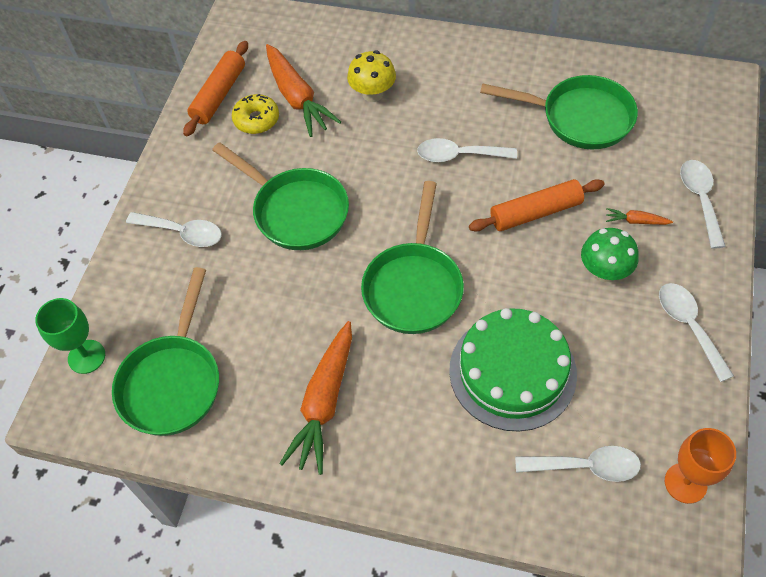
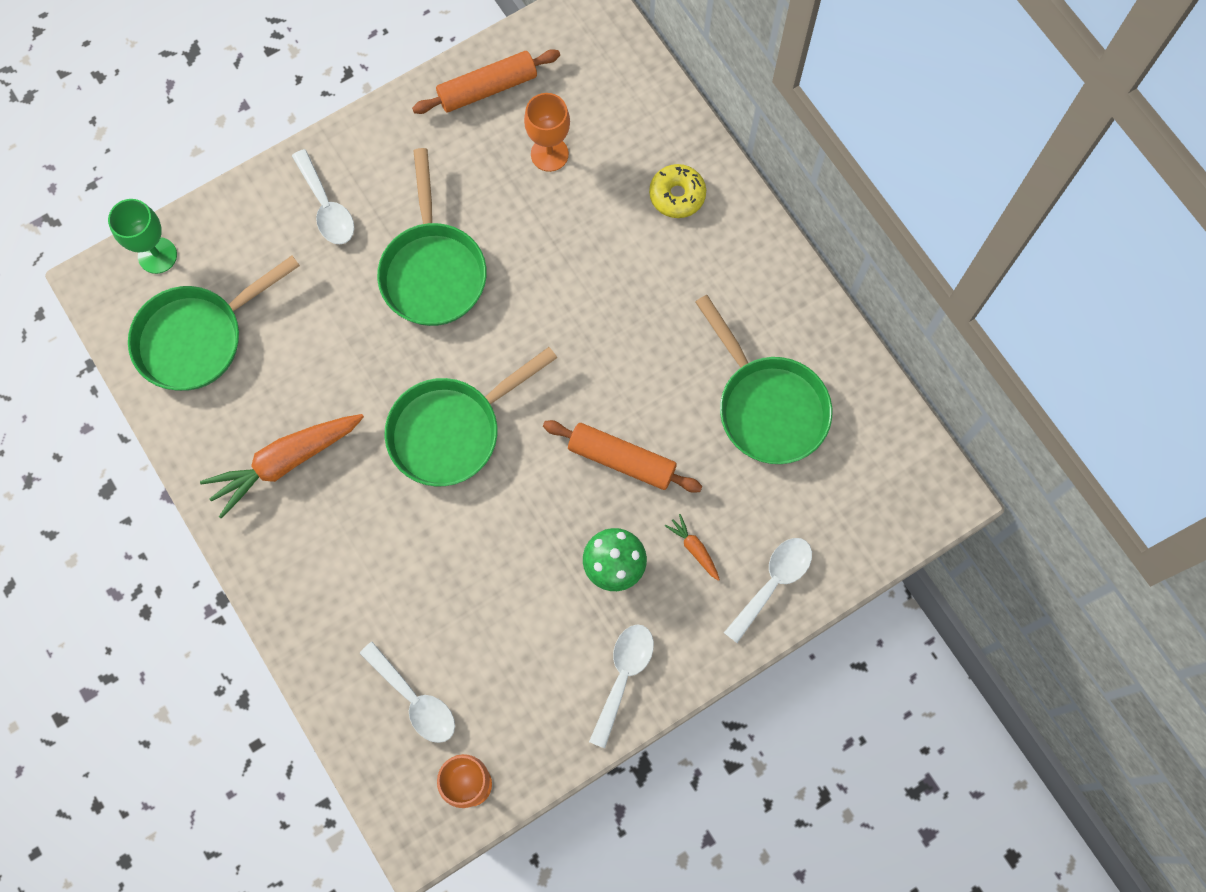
camera: 40 degrees right, 15 degrees up
(256, 119) = (492, 145): yellow donut -> yellow donut (677, 195)
(297, 98) = (549, 154): orange carrot -> orange goblet
(372, 94) = (617, 210): yellow mushroom -> none
(459, 155) = (621, 344): white spoon -> none
(512, 371) = (446, 575): green cake -> none

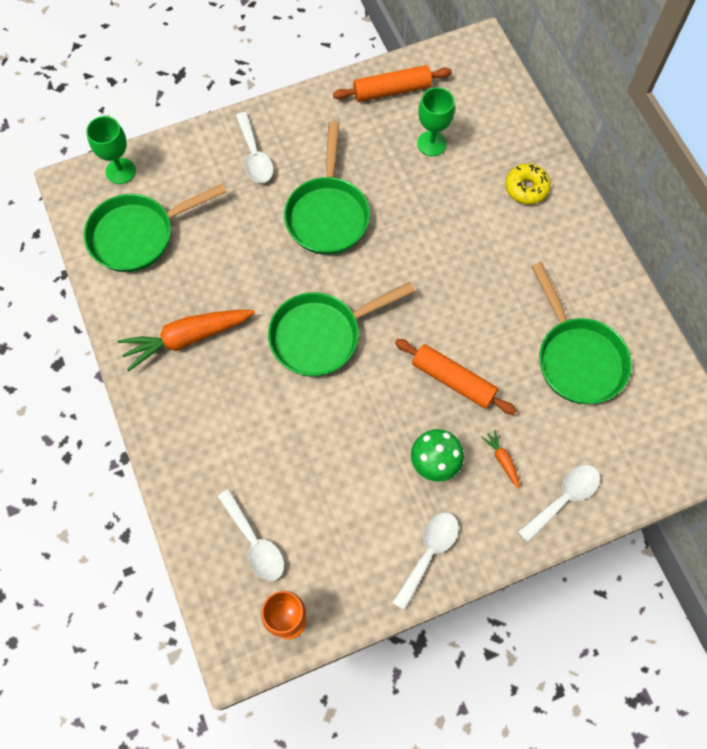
camera: 10 degrees right, 5 degrees down
(549, 154) = (431, 143): orange goblet -> green goblet

